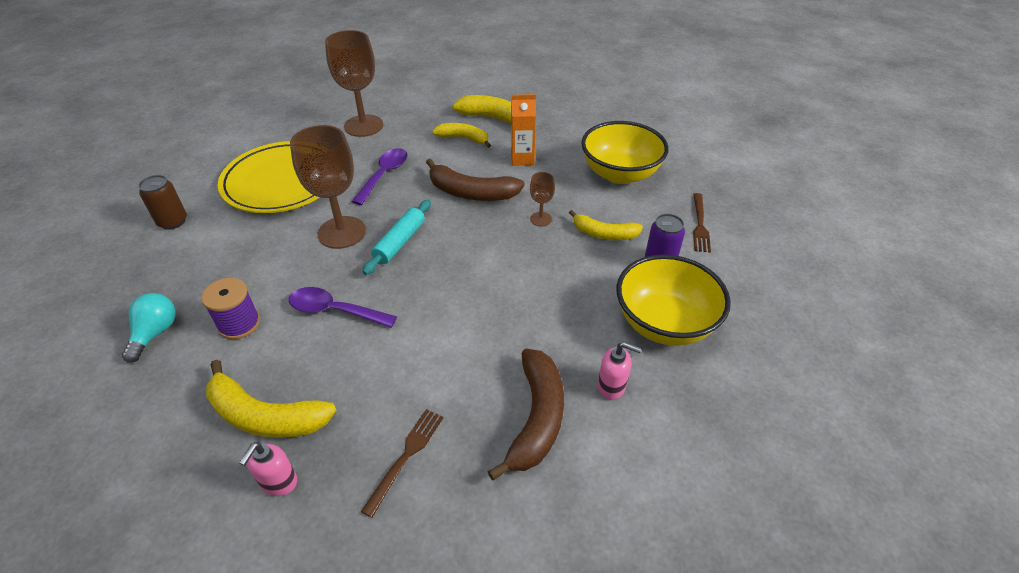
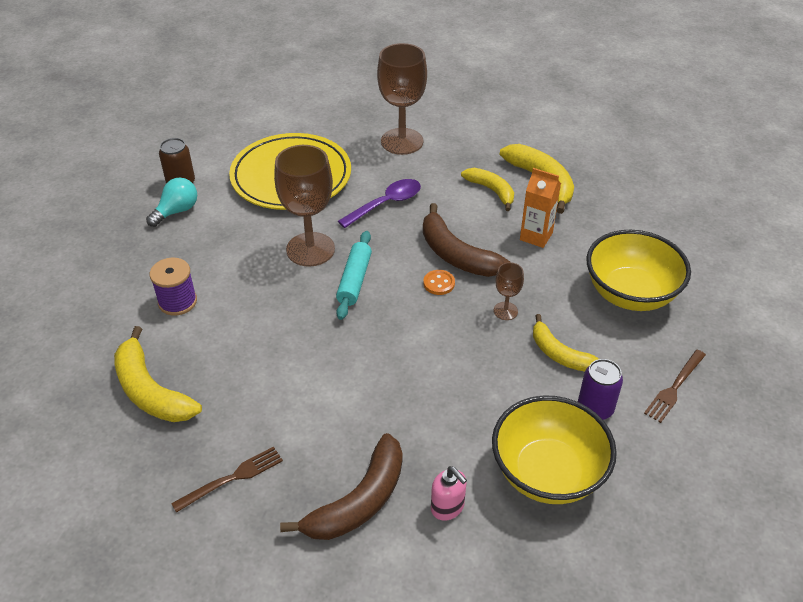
camera: 30 degrees right, 0 degrees up
(155, 333) = (113, 282): turquoise light bulb -> turquoise light bulb (176, 211)
(278, 482) = (129, 449): pink soap dispenser -> none
(335, 311) = (258, 323): purple spoon -> none
(400, 242) = (354, 280): turquoise rolling pin -> turquoise rolling pin turned 45 degrees counterclockwise
(473, 218) = (439, 283): none -> orange button

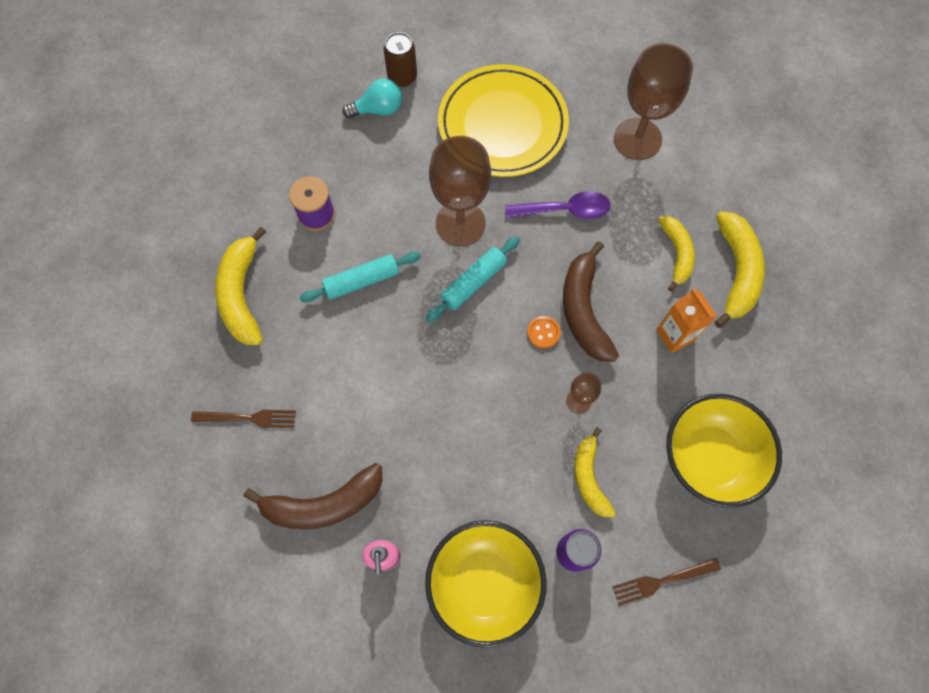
camera: 35 degrees right, 25 degrees up
(257, 325) = (362, 281): none -> turquoise rolling pin

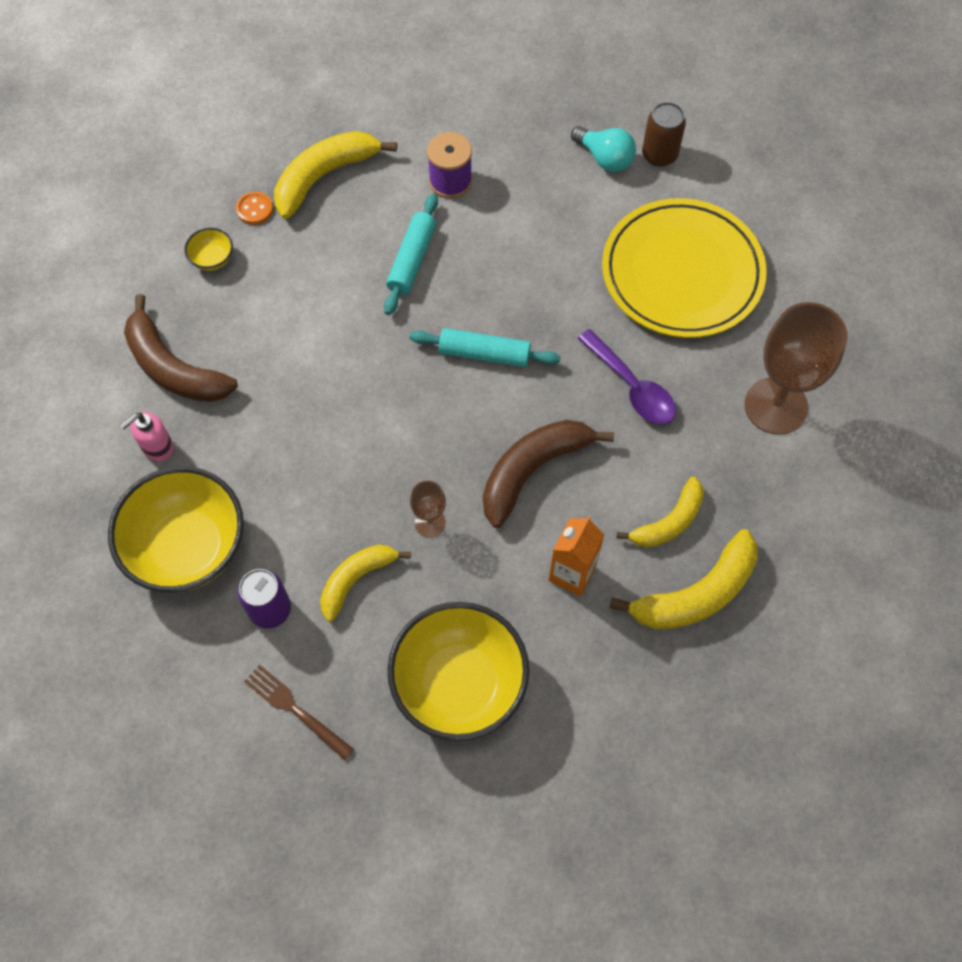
camera: 55 degrees right, 5 degrees down
(249, 418) = (212, 259): brown fork -> yellow bowl
(362, 281) = (412, 260): turquoise rolling pin -> turquoise rolling pin turned 75 degrees clockwise
(460, 223) = (539, 304): brown goblet -> none
(543, 332) = (479, 448): orange button -> orange button (254, 209)

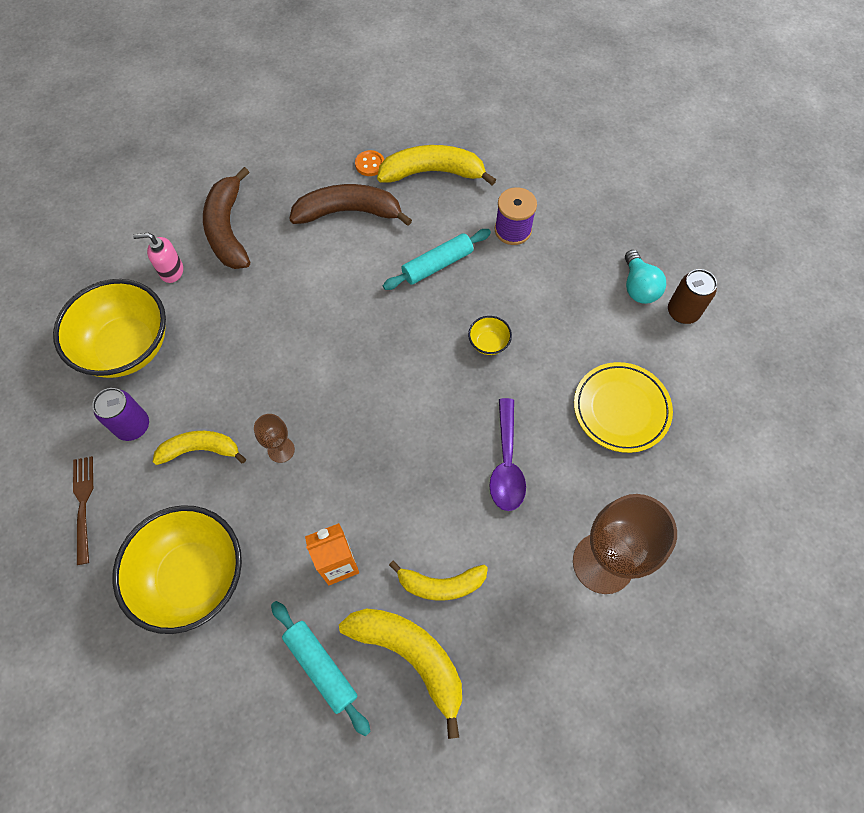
camera: 40 degrees right, 0 degrees up
(212, 259) = (315, 178): yellow bowl -> yellow bowl (488, 343)
(484, 354) = (425, 362): turquoise rolling pin -> turquoise rolling pin (321, 667)
(532, 470) = (381, 468): brown banana -> brown banana (348, 212)
(682, 273) = (621, 409): yellow plate -> yellow plate, size x0.65
(696, 594) = (410, 655): yellow banana -> yellow banana turned 150 degrees counterclockwise

